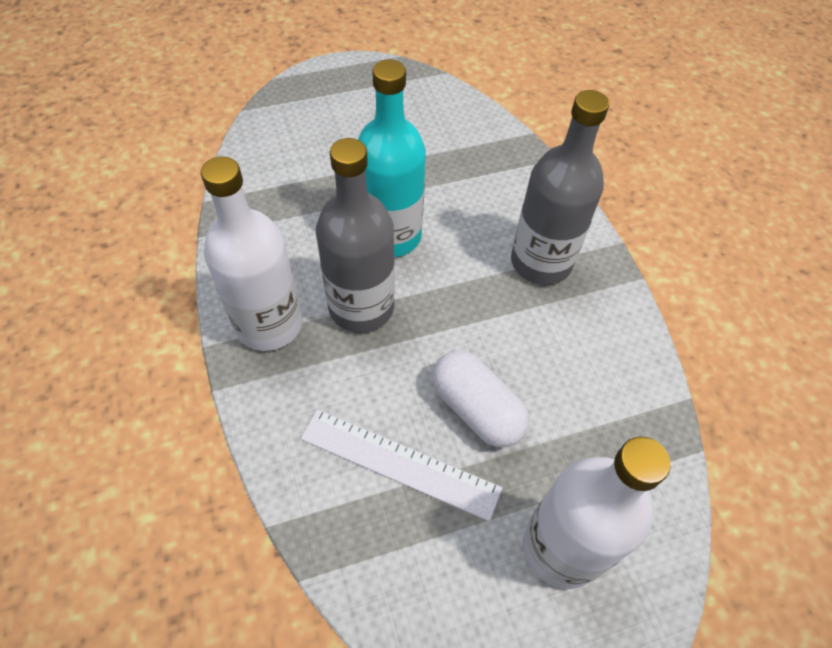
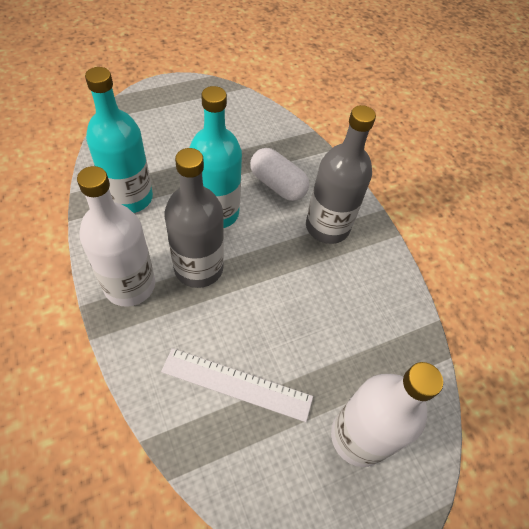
camera: 10 degrees left, 0 degrees up
(279, 211) = (130, 197): none -> turquoise bottle
(476, 409) = (290, 339): white capsule -> white capsule (277, 185)

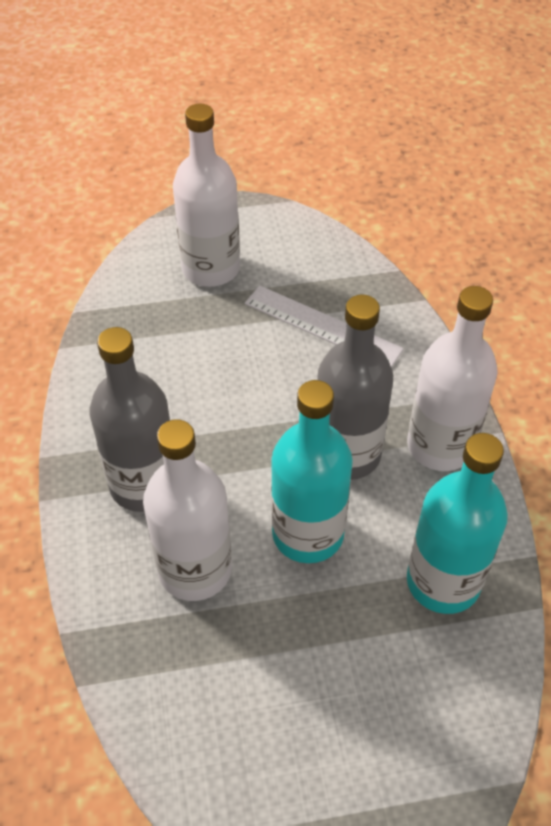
camera: 160 degrees left, 5 degrees down
(277, 185) = (195, 569): white capsule -> white bottle

